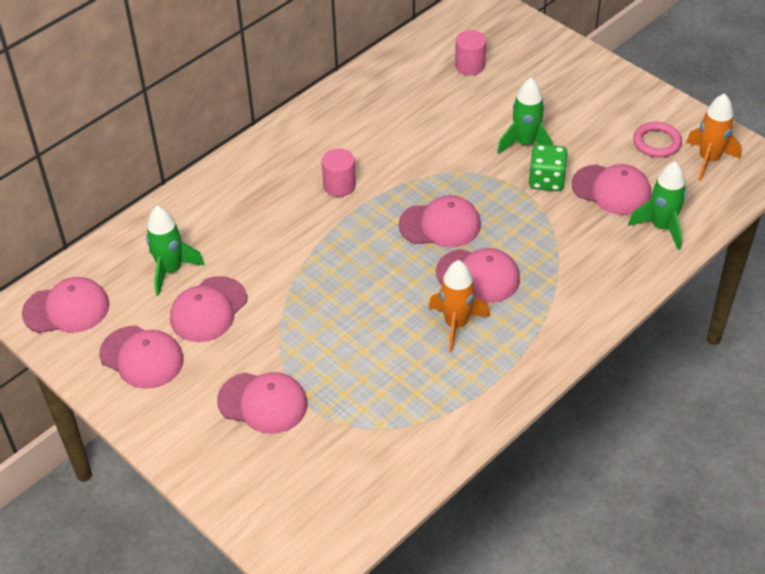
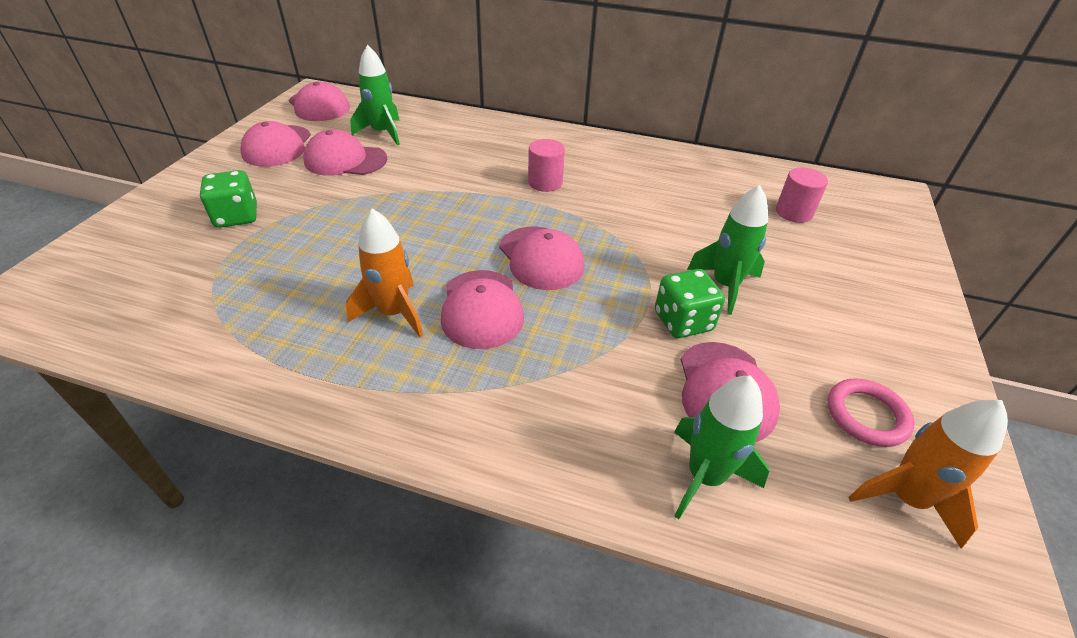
camera: 60 degrees right, 5 degrees down
(263, 402) = (237, 217): pink cap -> green dice

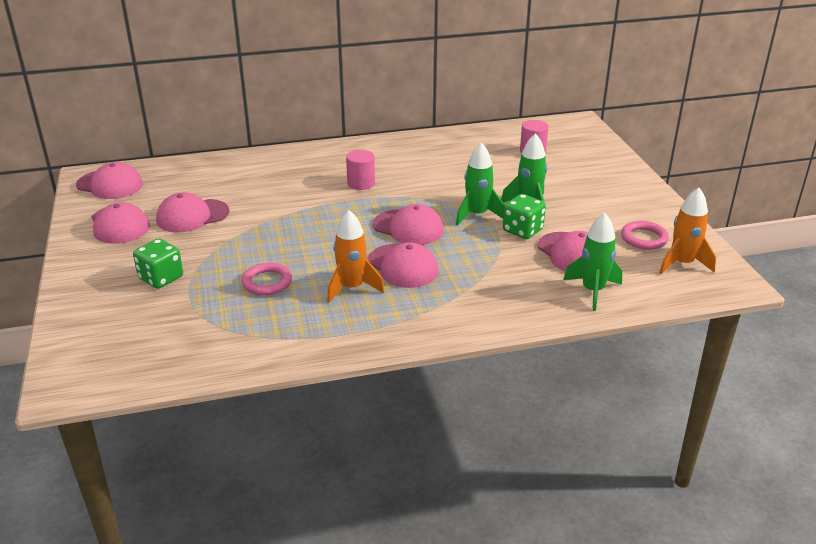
camera: 30 degrees left, 10 degrees down
(320, 265) = (267, 282): none -> pink ring
(383, 133) = (196, 188): green rocket -> green rocket (477, 215)

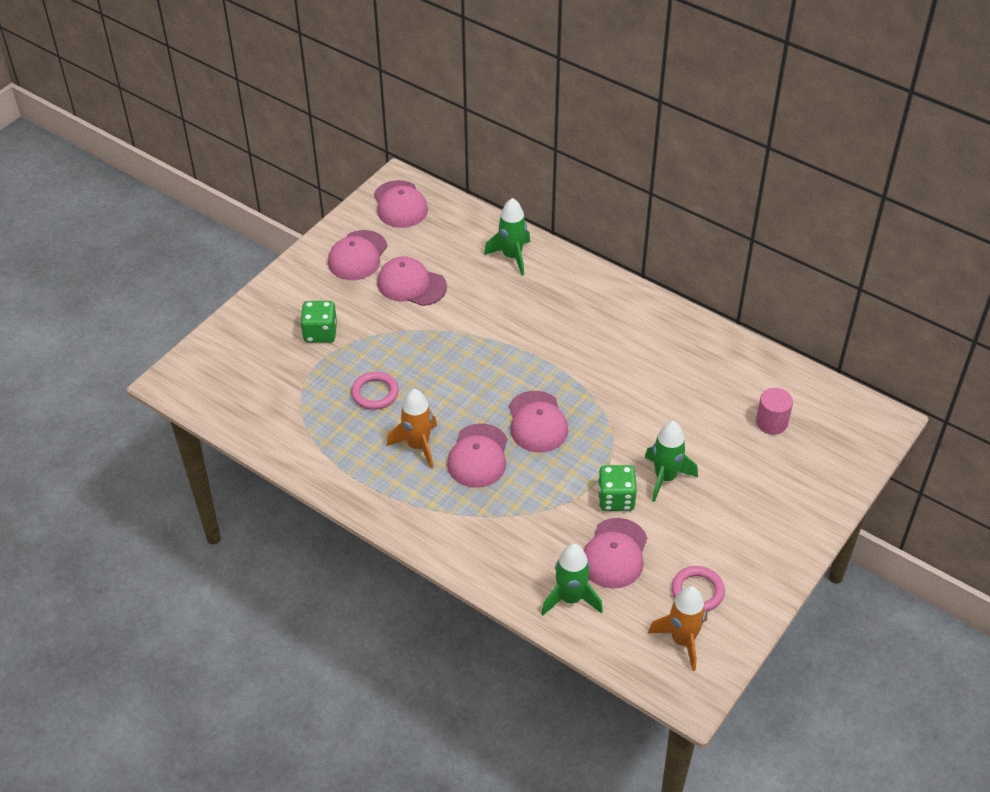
camera: 50 degrees right, 15 degrees up
(361, 183) = (572, 345): pink cylinder -> none
(477, 215) = (608, 453): green rocket -> green rocket (512, 256)

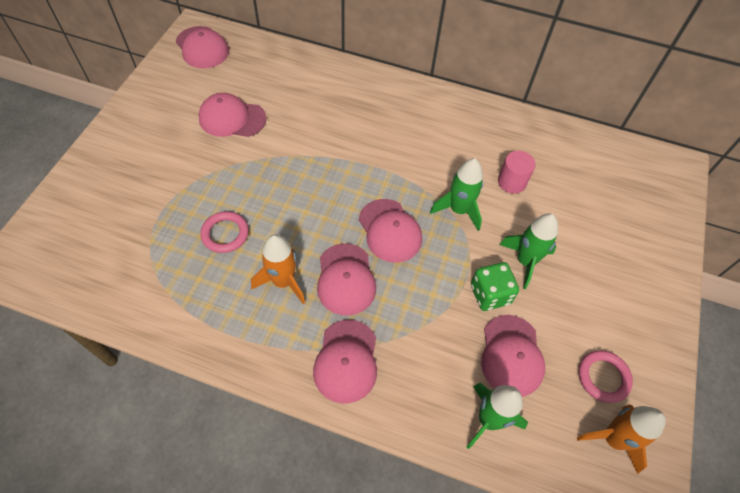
camera: 20 degrees left, 10 degrees up
(320, 333) = (155, 182): green dice -> none
(357, 256) = (174, 100): pink cap -> pink cap (346, 361)
(512, 256) = (315, 77): green rocket -> green rocket (458, 210)
(771, 422) = (591, 186): pink cylinder -> pink cylinder (511, 182)

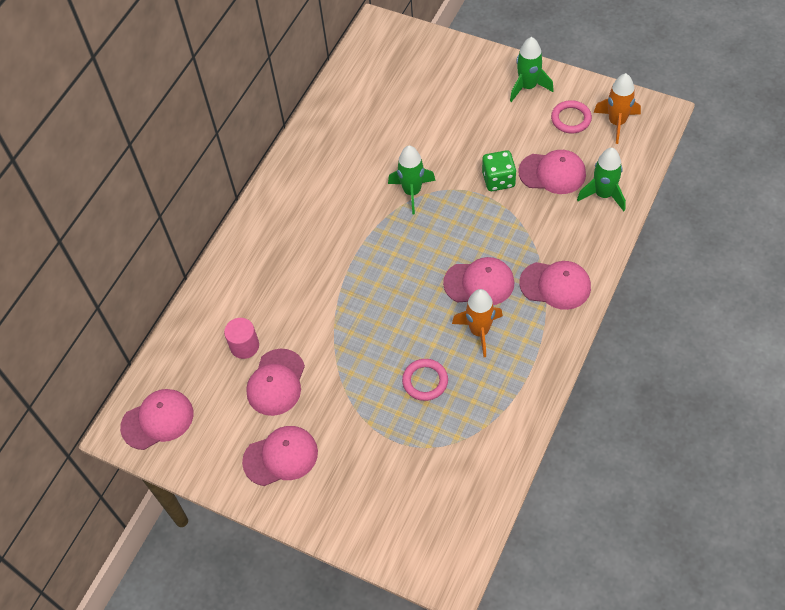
camera: 75 degrees left, 0 degrees up
(390, 230) = (430, 246): pink cap -> pink cap (281, 457)
(511, 182) = (384, 148): pink cylinder -> pink cylinder (244, 346)
(525, 261) = (468, 151): green rocket -> green rocket (528, 87)

